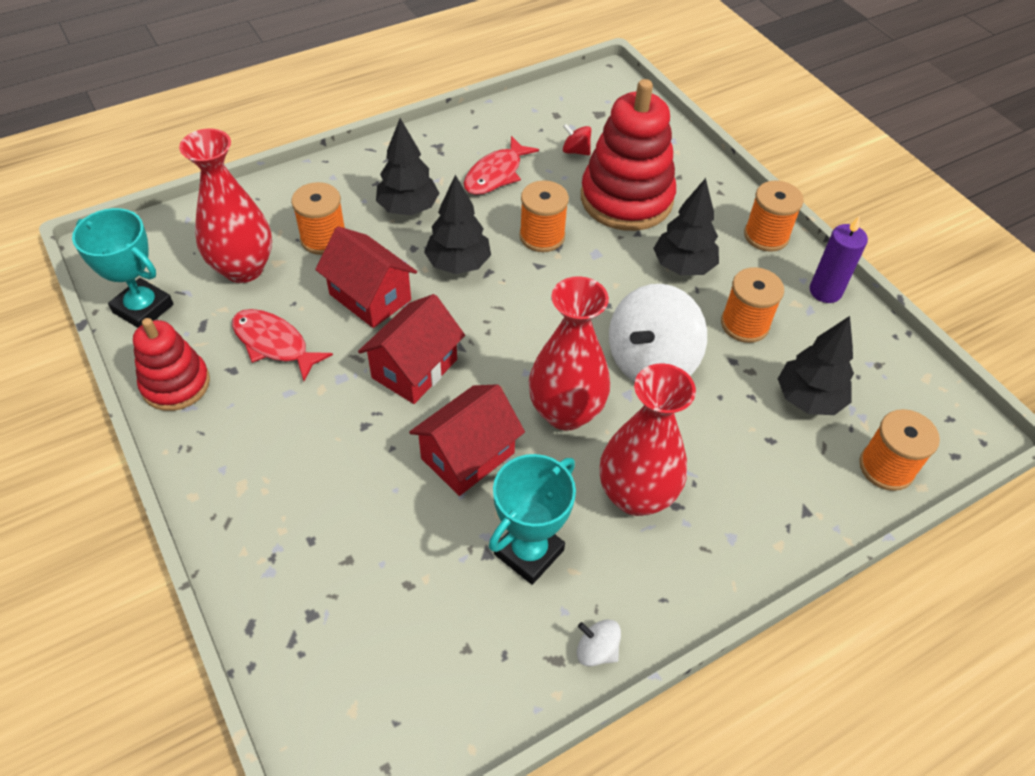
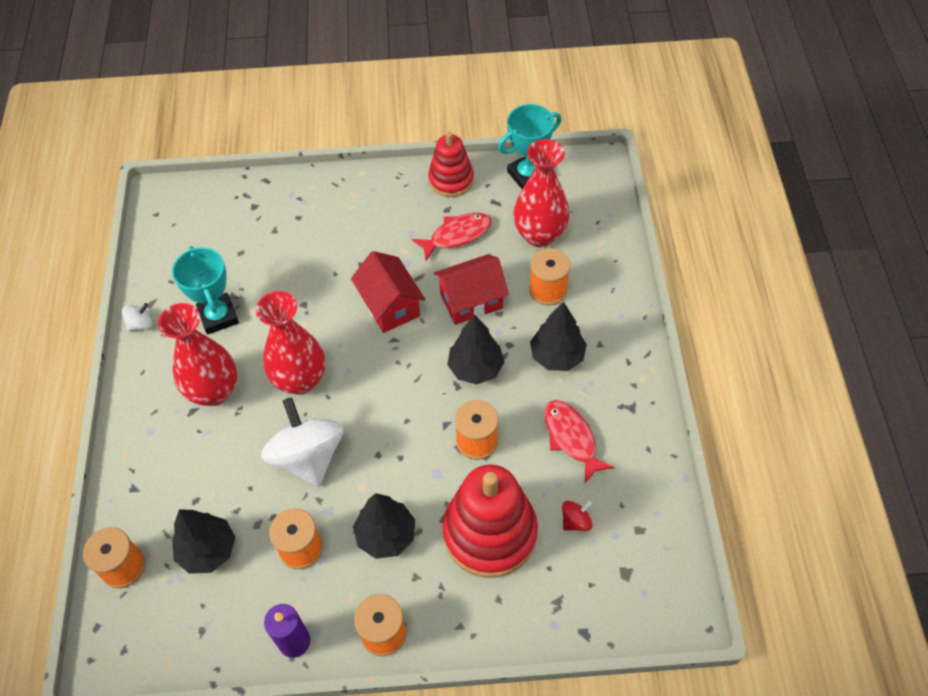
camera: 120 degrees right, 5 degrees up
(467, 455) = (303, 310): red house -> none

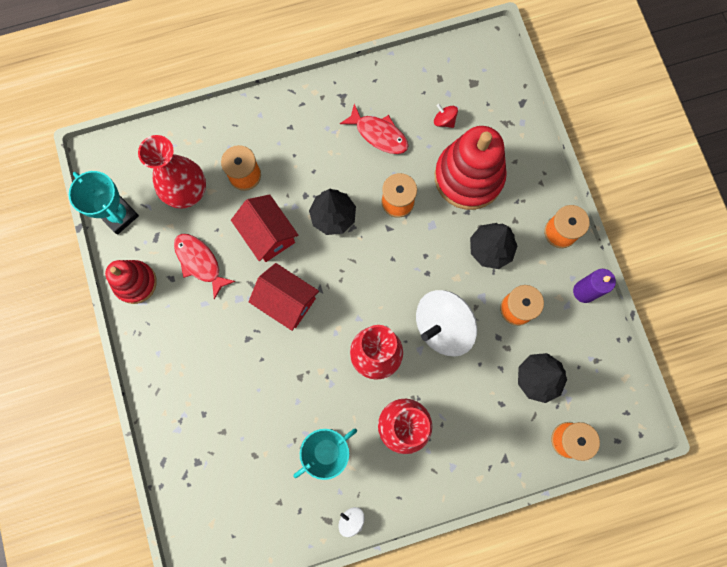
camera: 105 degrees left, 20 degrees up
(390, 306) = (286, 301): red house -> red house turned 75 degrees clockwise
(557, 356) = (308, 157): black tree -> none
(571, 438) = (379, 134): red fish -> red fish turned 105 degrees counterclockwise

